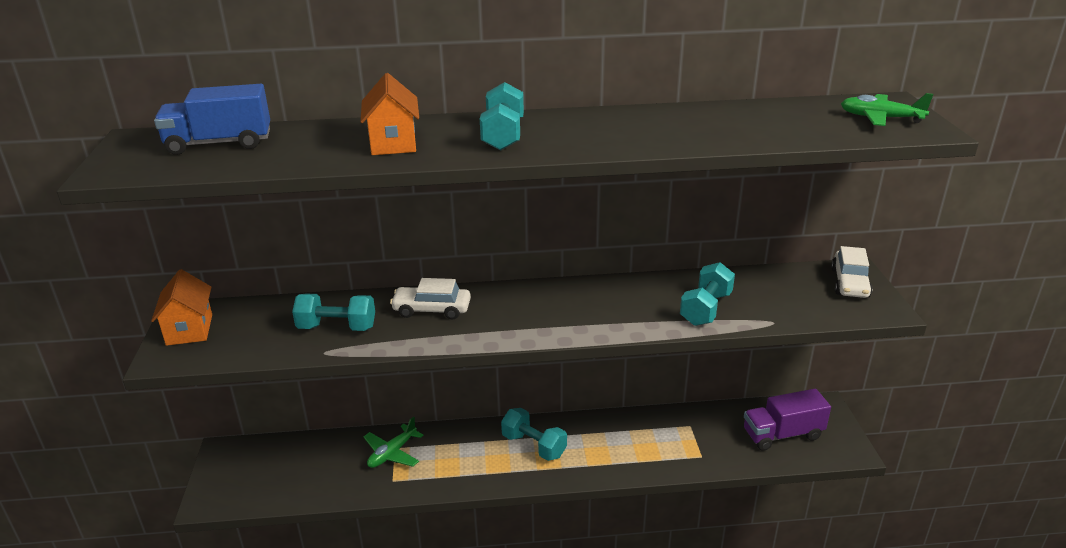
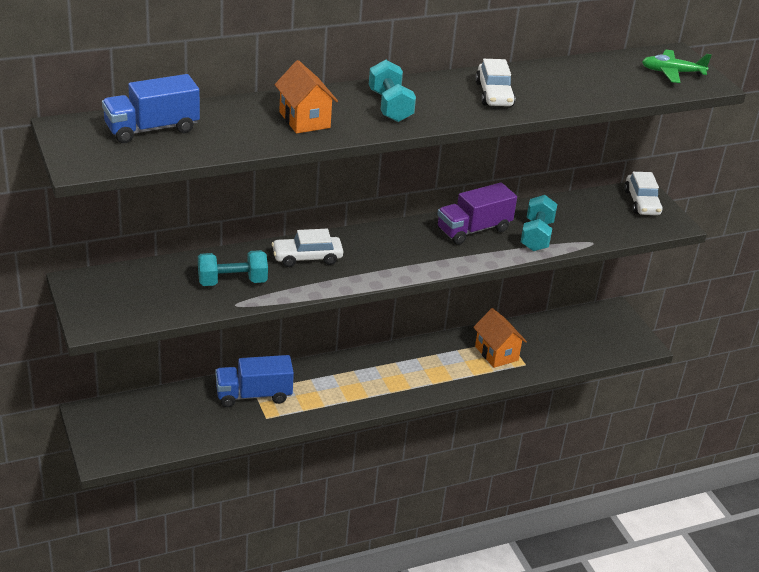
camera: 20 degrees left, 5 degrees up
(189, 330) = (96, 297): orange house -> orange house (496, 353)
(392, 453) = (253, 395): green plane -> blue truck
(534, 446) = (379, 373): turquoise dumbbell -> none
(637, 130) = (494, 94): none -> white car
(782, 434) = (586, 338): purple truck -> purple truck (473, 230)

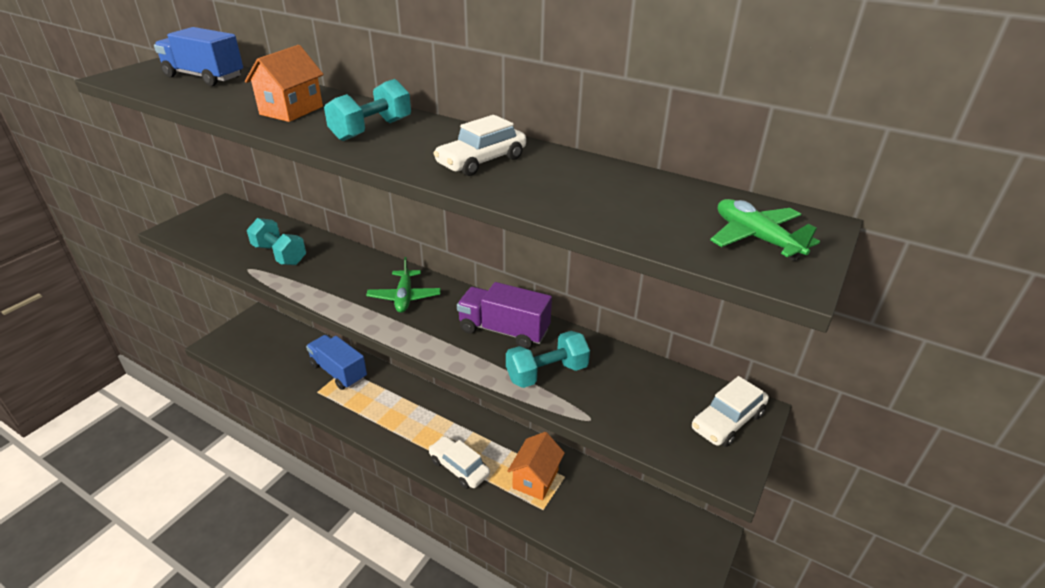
camera: 55 degrees right, 0 degrees up
(307, 257) = (350, 270): white car -> white car (459, 467)
(381, 250) = (404, 297): none -> green plane

